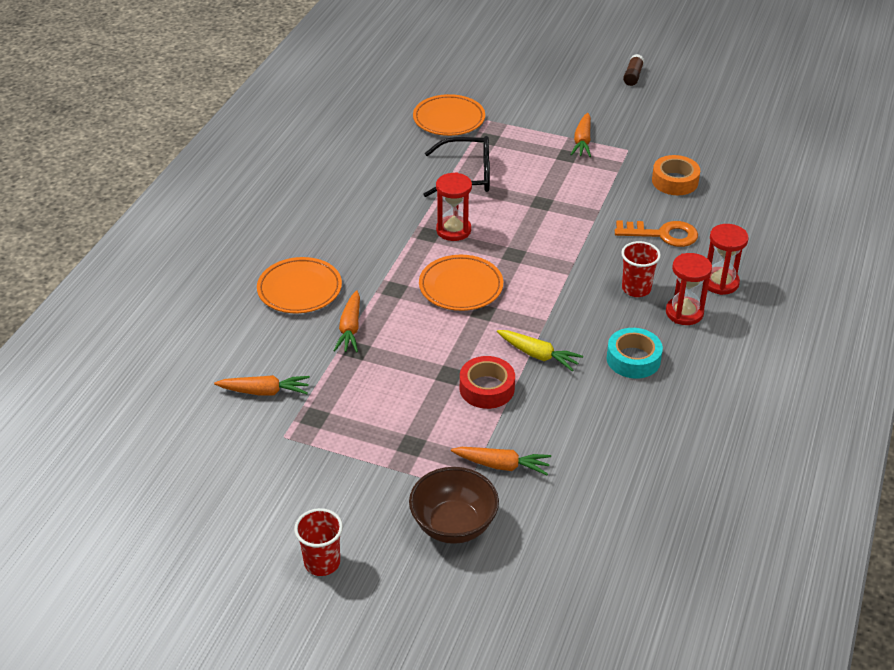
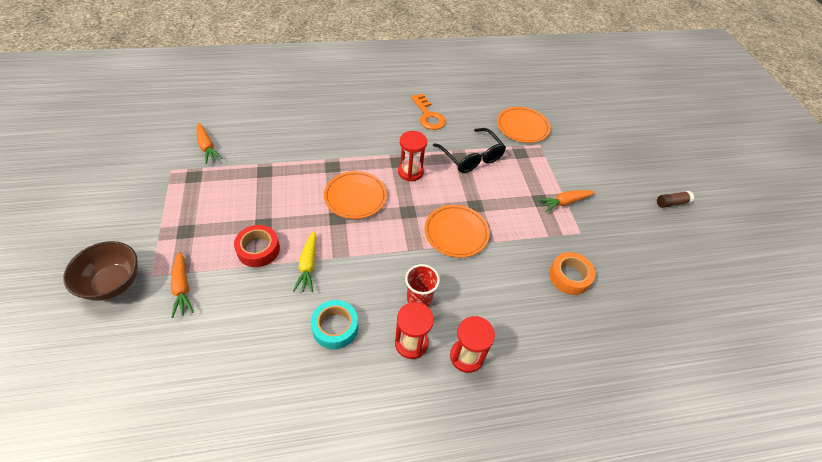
camera: 55 degrees right, 10 degrees up
(299, 289) = (306, 126): orange plate -> orange plate (456, 233)
(322, 563) = (63, 229): red cup -> none
(350, 328) = (282, 161): orange carrot -> none
(662, 234) = (497, 292): orange key -> orange key (428, 115)

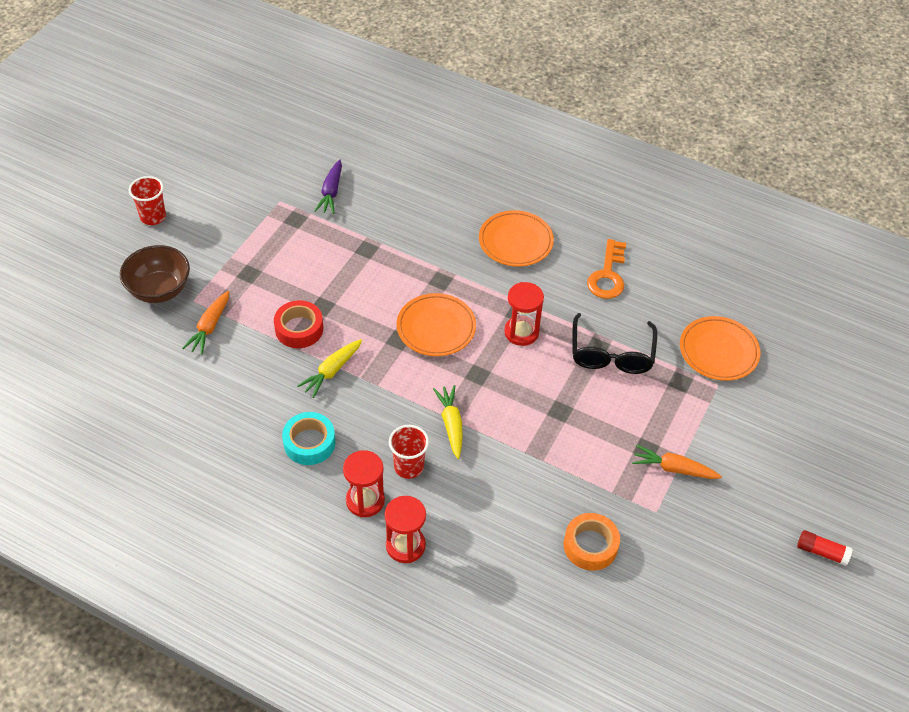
camera: 40 degrees right, 0 degrees up
(65, 230) = (153, 217): none -> red cup
(207, 147) = (331, 192): orange carrot -> purple carrot
(420, 253) = (451, 424): none -> yellow carrot
(456, 233) = (509, 426): orange plate -> orange plate (515, 241)
(672, 203) = (821, 552): brown glue stick -> red glue stick

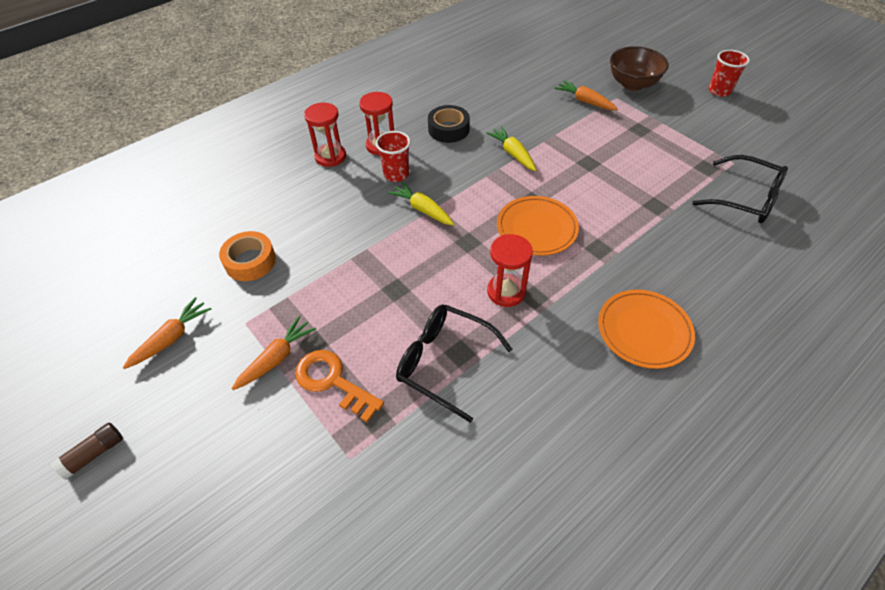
camera: 115 degrees right, 0 degrees up
(299, 329) = (566, 145): red tape -> none
(309, 443) = (448, 129): turquoise tape -> black tape
(331, 192) = (744, 198): purple carrot -> black glasses
(451, 424) = (422, 209): yellow carrot -> yellow carrot turned 150 degrees counterclockwise
(608, 275) = (565, 408): orange key -> orange key (333, 381)
(703, 562) = (172, 338): none -> orange carrot
(718, 351) = (396, 486): orange plate -> none
(821, 552) = (94, 454): red glue stick -> brown glue stick

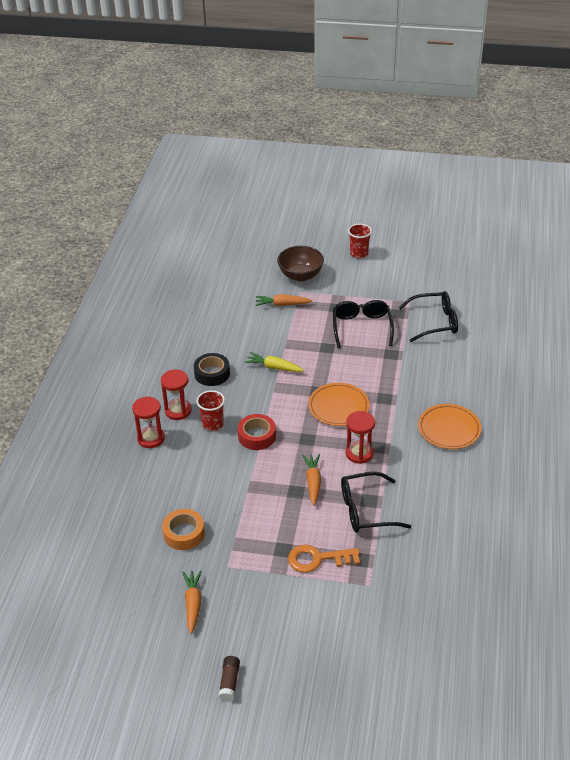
camera: 40 degrees left, 10 degrees down
(277, 358) = (271, 570): orange carrot -> orange carrot (313, 482)
(422, 209) = (257, 436): yellow carrot -> red tape
(648, 162) = (362, 328): none -> black glasses

